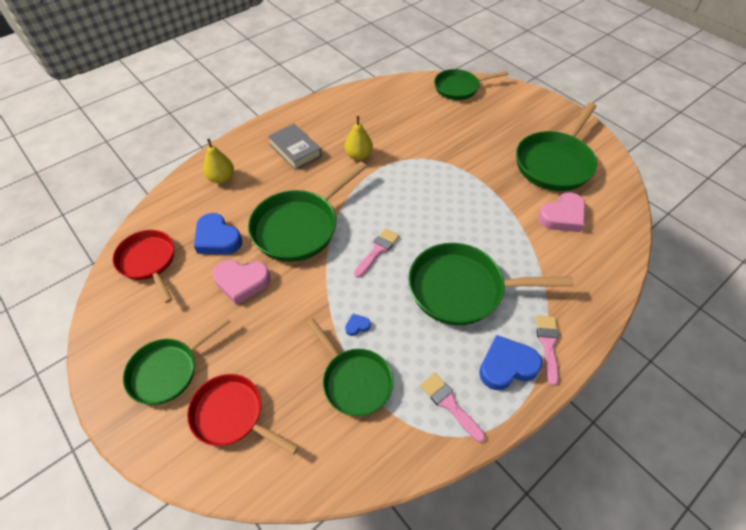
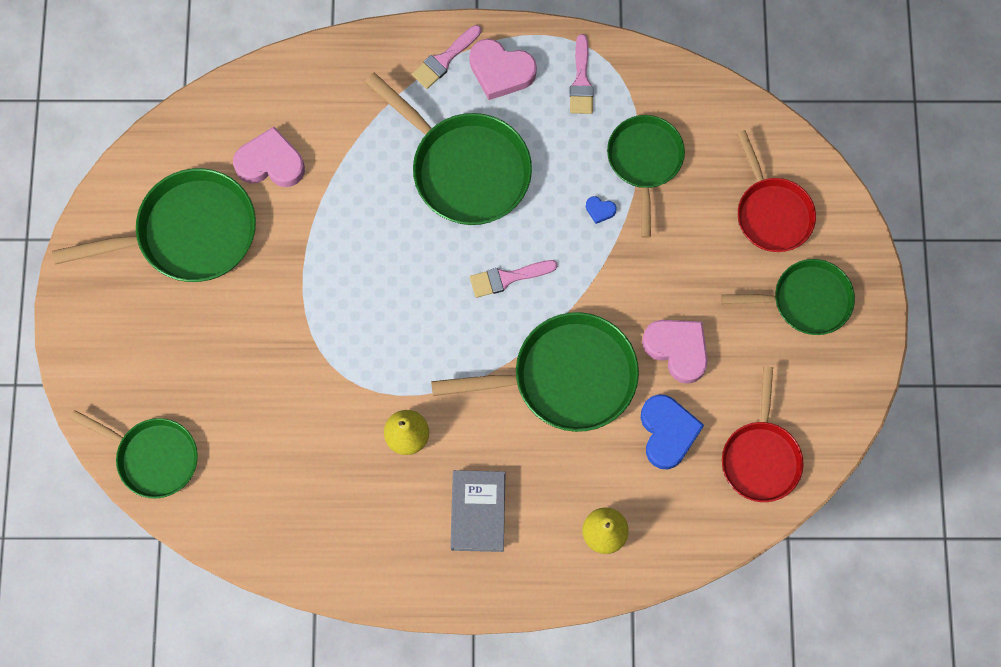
camera: 140 degrees left, 20 degrees up
(506, 366) = (501, 71): blue heart -> pink heart

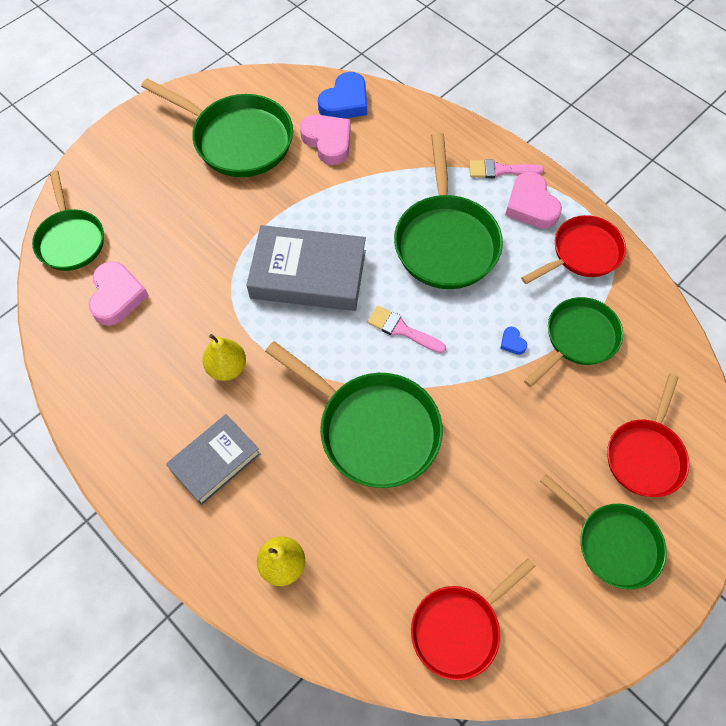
camera: 45 degrees right, 10 degrees down
(386, 300) = (308, 274): none -> grey book
(581, 81) = (582, 253): pink brush -> red pan
(667, 432) = (405, 538): blue heart -> blue heart (345, 102)
(677, 349) = (474, 485): pink heart -> pink heart (117, 296)

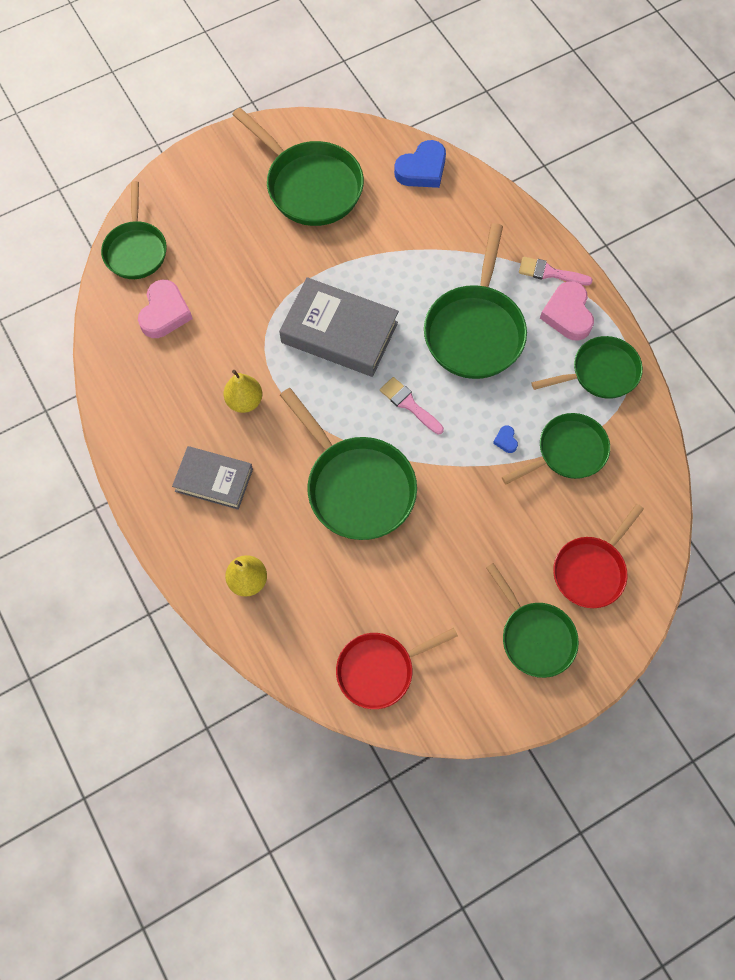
camera: 15 degrees right, 5 degrees up
(215, 461) = (214, 480): grey book -> grey book turned 45 degrees clockwise
(328, 141) = (394, 206): pink heart -> none
(582, 253) = (600, 373): red pan -> green pan

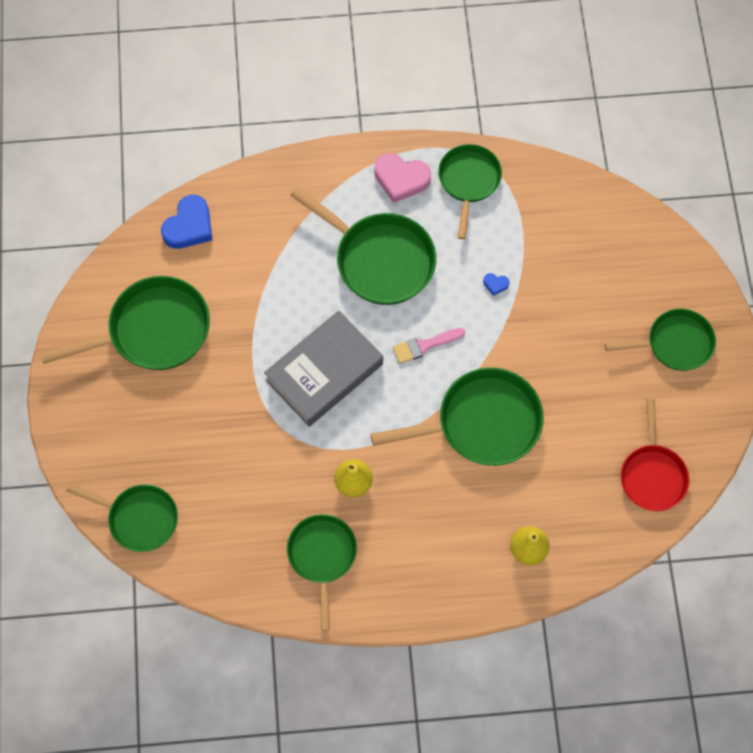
camera: 65 degrees left, 0 degrees up
(165, 313) = (224, 518): pink heart -> none
(214, 480) = (419, 541): grey book -> none
(422, 169) = (189, 226): blue heart -> blue heart turned 45 degrees clockwise
(549, 273) = (353, 173): pink brush -> none
(567, 452) = (528, 242): green pan -> green pan (322, 556)
(591, 570) = (638, 275): red pan -> none

